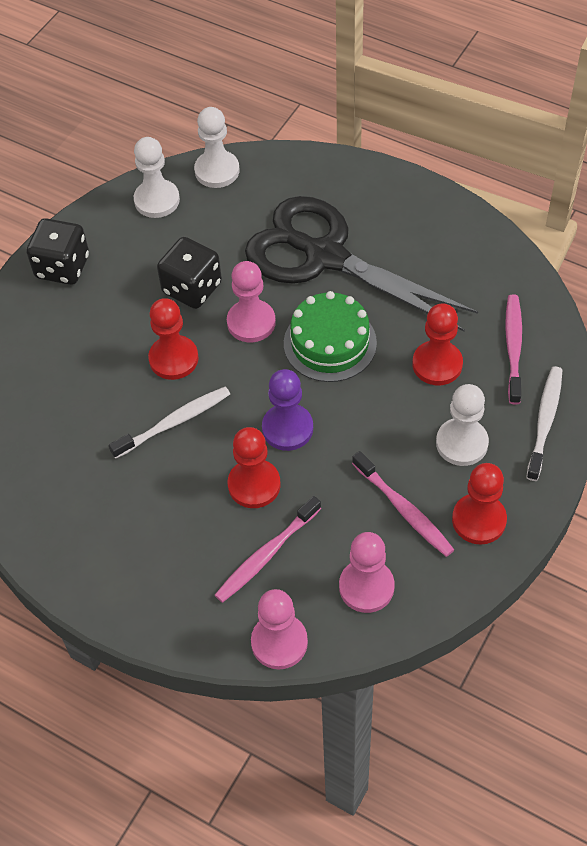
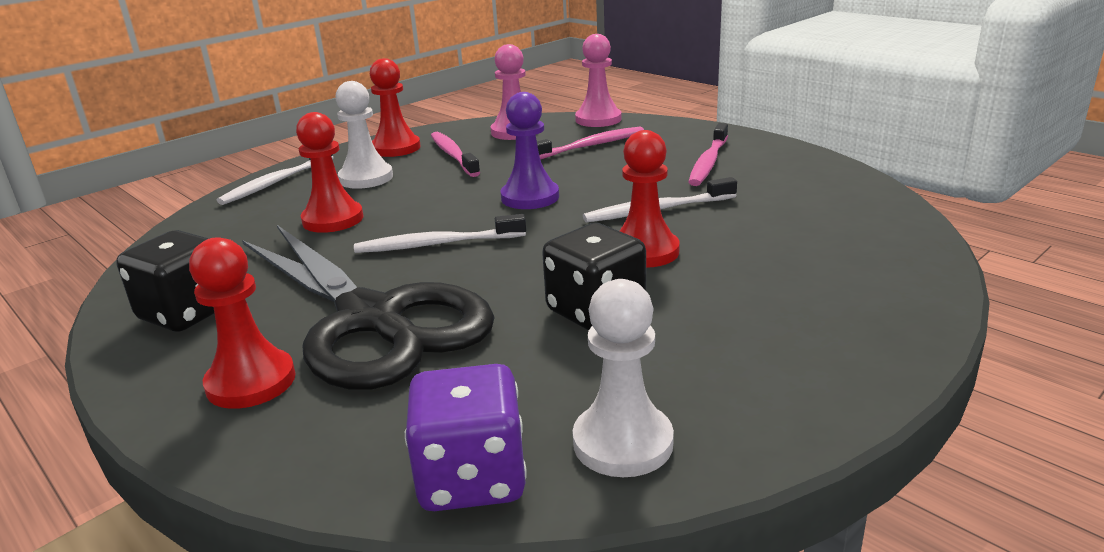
camera: 165 degrees left, 30 degrees down
(62, 267) = (823, 364): black dice -> black dice (187, 313)
(217, 171) = (471, 478): white pawn -> purple dice
(251, 322) = (525, 270): pink pawn -> none
(254, 485) = (584, 173): red pawn -> red pawn (251, 382)
(330, 343) = (437, 244): green cake -> white toothbrush
(513, 347) = (240, 222): pink toothbrush -> pink toothbrush (708, 162)

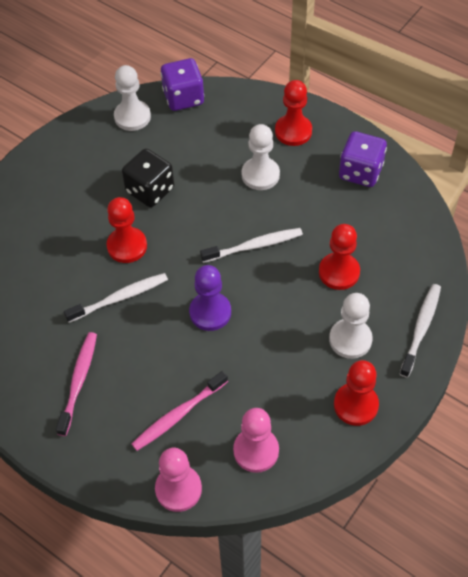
camera: 170 degrees right, 30 degrees up
(187, 313) = (360, 172): black dice -> purple dice
(371, 319) = (260, 175): black scissors -> white pawn
(453, 155) = (295, 389): pink toothbrush -> none

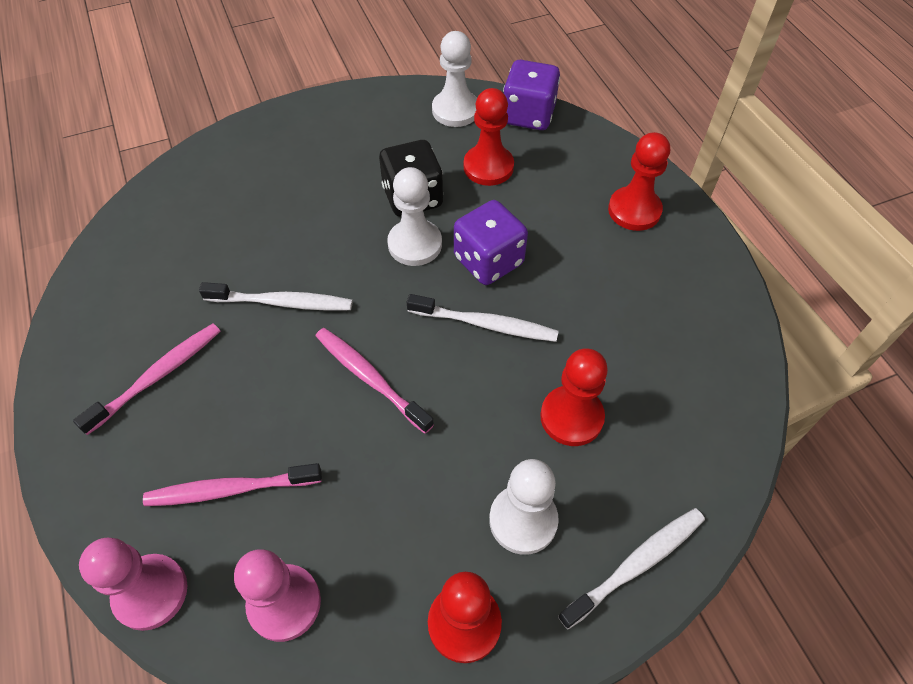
camera: 30 degrees right, 0 degrees up
(127, 246) = (338, 247): red pawn -> red pawn (488, 167)
(210, 312) = (370, 378): purple pawn -> pink toothbrush
(260, 175) = (556, 242): white pawn -> white pawn (415, 244)
(360, 172) = (690, 300): purple dice -> purple dice (488, 261)

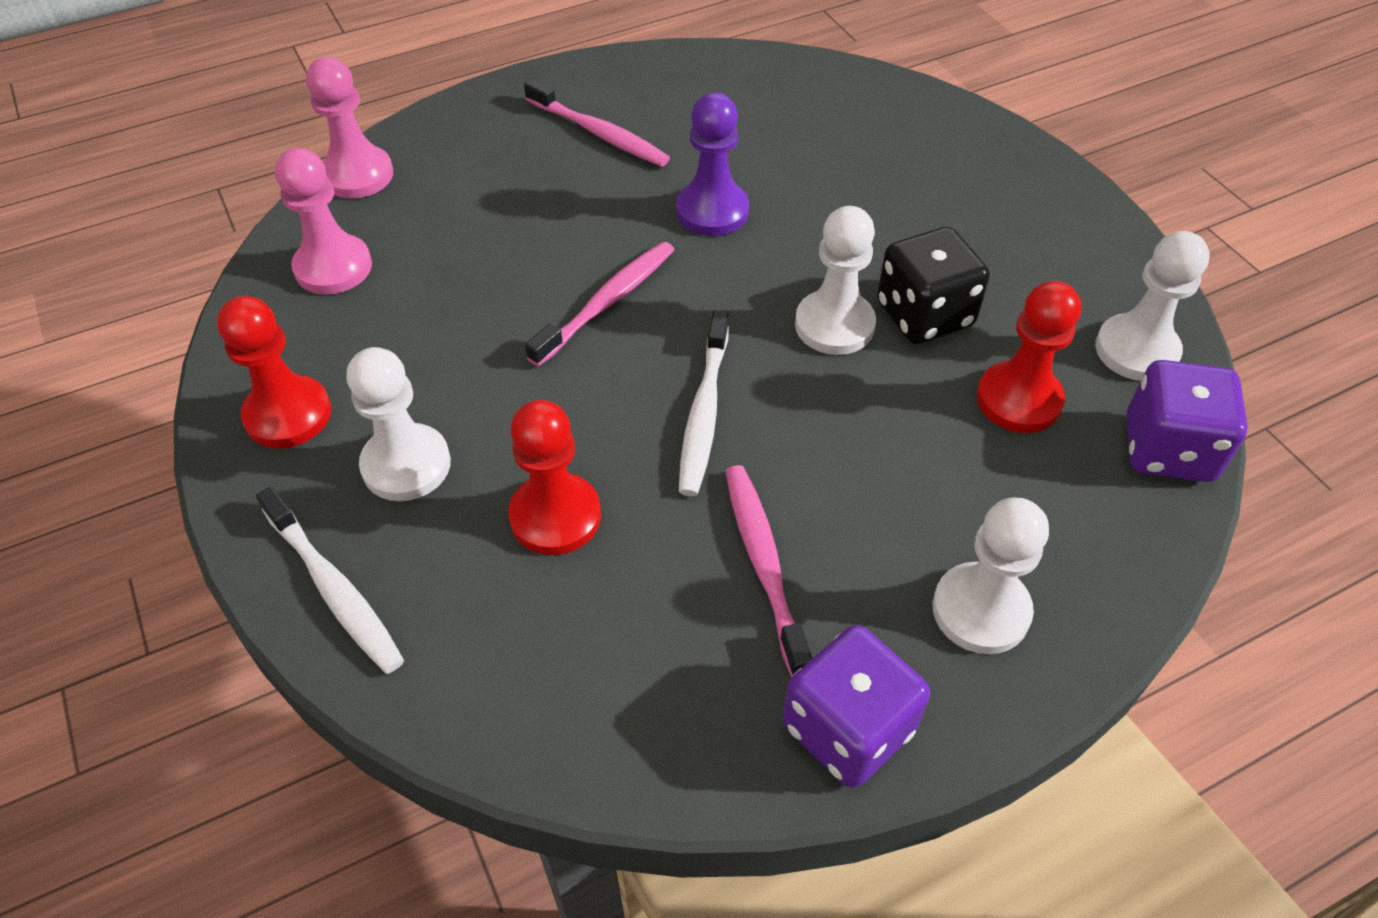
camera: 85 degrees right, 5 degrees down
(230, 489) = (462, 209): pink toothbrush -> pink toothbrush (764, 564)
(282, 302) = (712, 211): white toothbrush -> purple pawn
(488, 261) = (821, 410): purple dice -> purple dice (847, 728)
(634, 210) = (980, 610): red pawn -> white pawn

